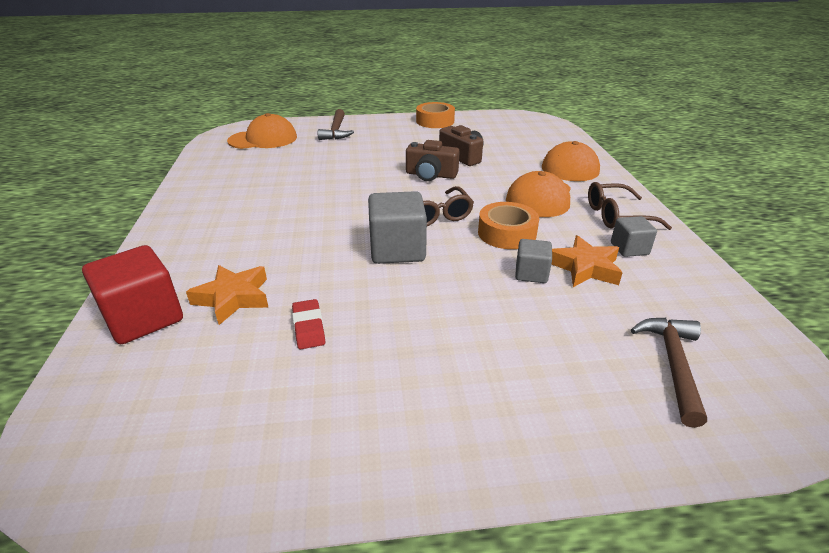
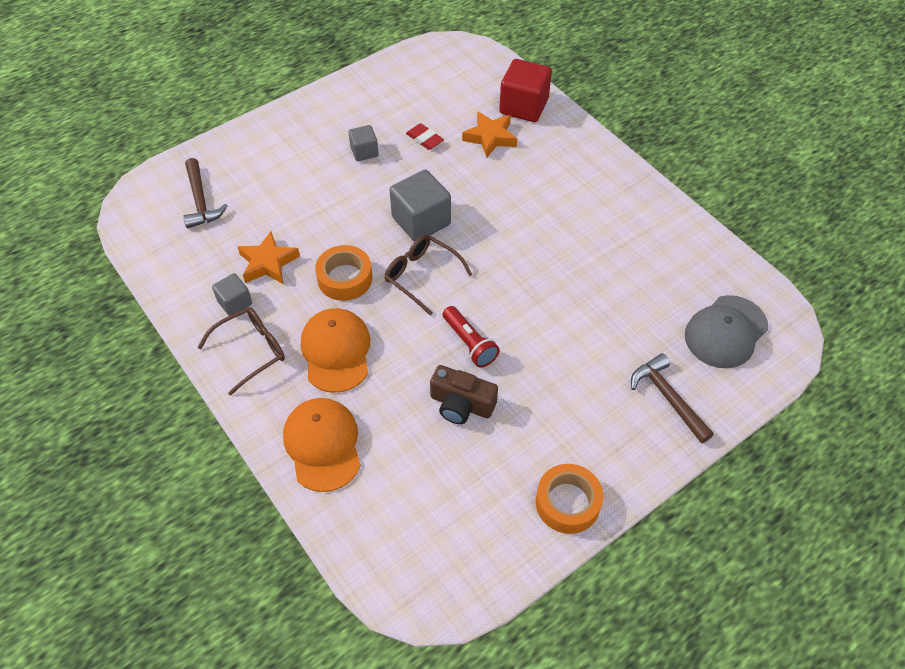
camera: 150 degrees right, 20 degrees up
(263, 139) = (726, 332): orange cap -> grey cap
(431, 175) = (469, 343): brown camera -> red flashlight
(531, 273) = (307, 239): grey cube -> grey cube (364, 152)

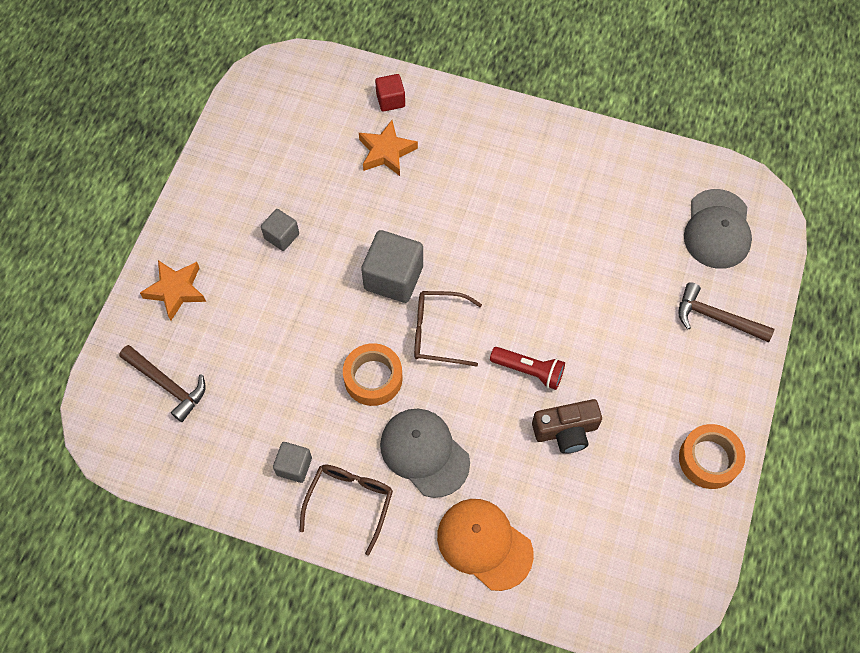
camera: 35 degrees left, 10 degrees up
(268, 263) = (290, 407): orange star -> orange star (176, 290)
(336, 351) = (424, 453): orange cap -> grey cap
(424, 139) = (327, 189): red eraser -> none
(523, 106) = (390, 100): red cube -> red cube, size x0.56

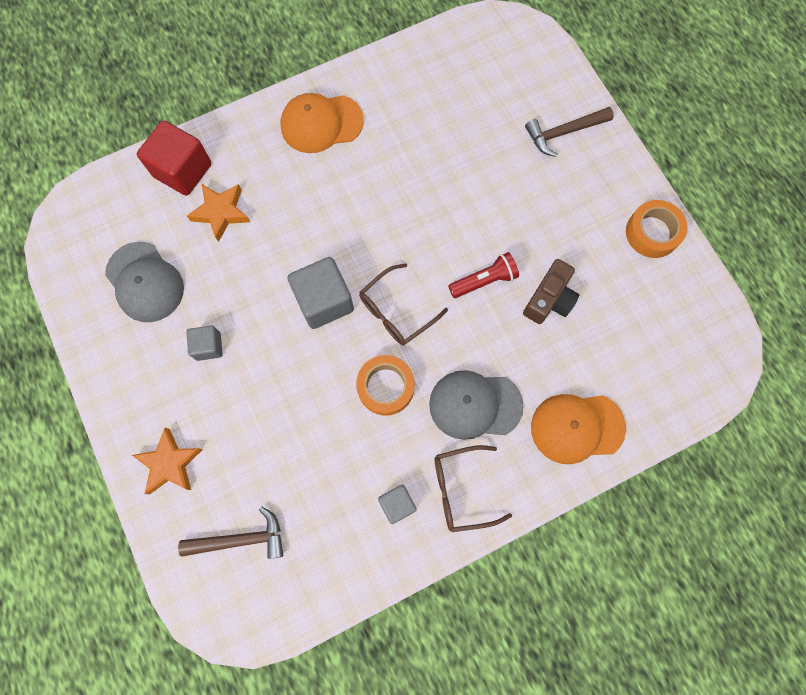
camera: 45 degrees left, 10 degrees up
(350, 502) = (461, 489): brown glasses -> brown glasses turned 75 degrees counterclockwise
(390, 100) = (183, 170): red cube -> red cube, size x1.78
(526, 150) = (321, 123): none -> orange cap
(717, 229) = (504, 70): grey cap -> grey cap (145, 282)

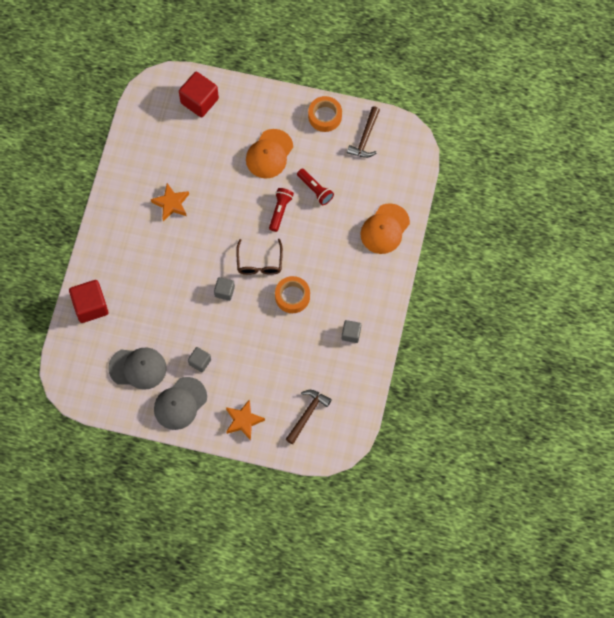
camera: 50 degrees left, 5 degrees down
(221, 212) = (132, 305): orange star -> orange star (171, 204)
(321, 123) = (126, 219): orange cap -> orange cap (269, 154)
(324, 301) = (224, 291): grey cube -> grey cube, size x0.56
(461, 489) = (368, 301): brown glasses -> none
(475, 405) = (336, 264): grey cap -> grey cap (180, 403)
(536, 84) = (199, 101): none -> red cube
(549, 299) = (315, 190): brown camera -> red flashlight
(563, 133) = (237, 111): brown hammer -> brown hammer (365, 138)

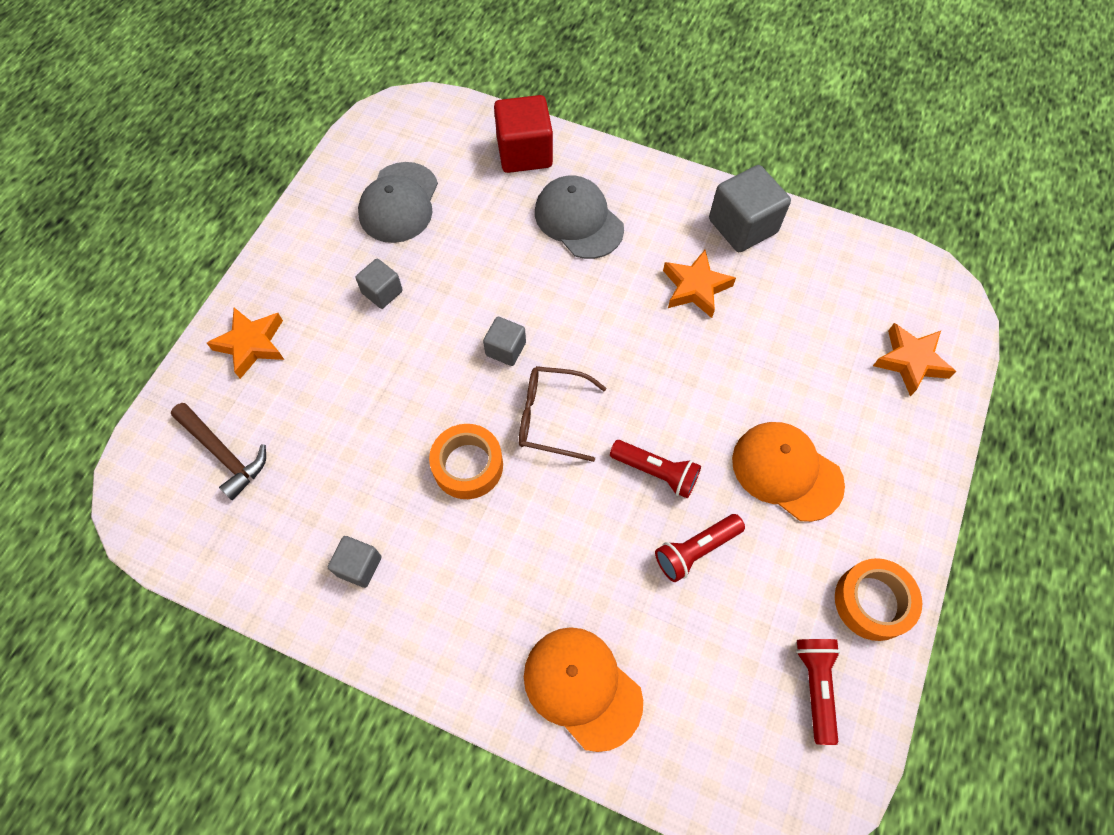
camera: 100 degrees right, 5 degrees down
(127, 183) = (742, 226): none -> grey cube
(180, 403) = (317, 254): grey cap -> grey cap (578, 220)
(199, 101) = (910, 361): red cube -> orange star
(365, 138) = (815, 686): brown hammer -> red flashlight

